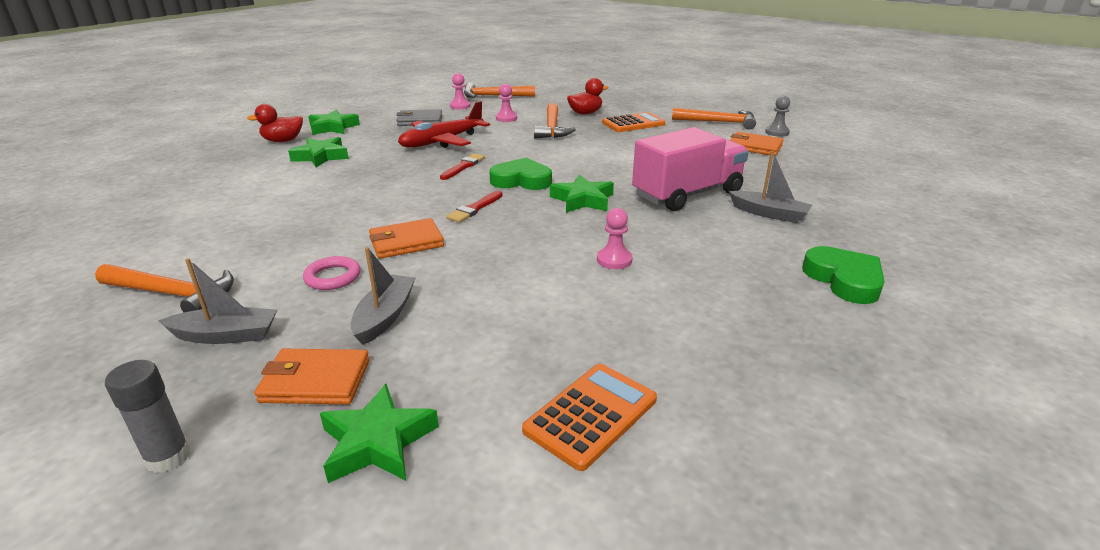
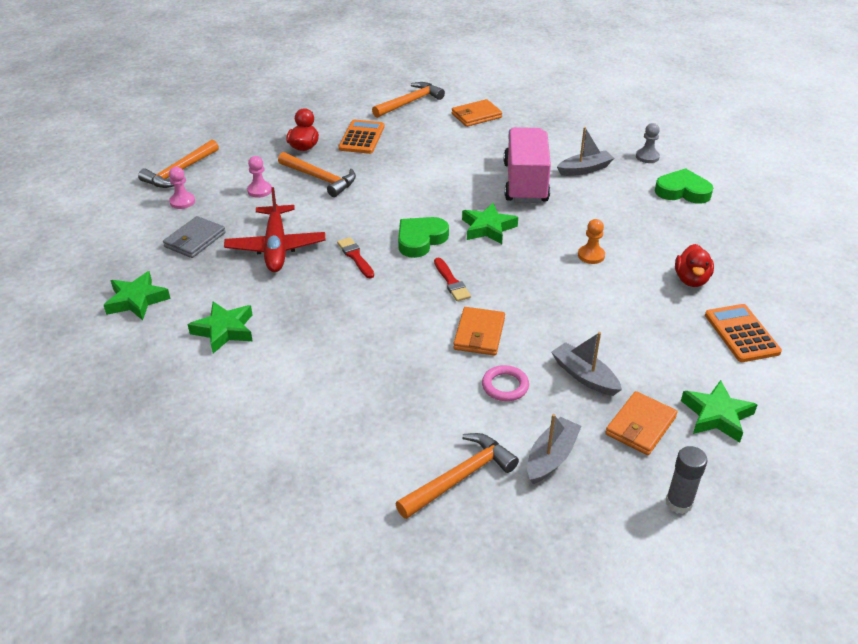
camera: 55 degrees left, 10 degrees up
(283, 141) = (136, 345): red duck -> red duck (691, 280)
(614, 260) = (591, 255): pink pawn -> orange pawn
(777, 132) = (461, 93): grey pawn -> grey pawn (647, 157)

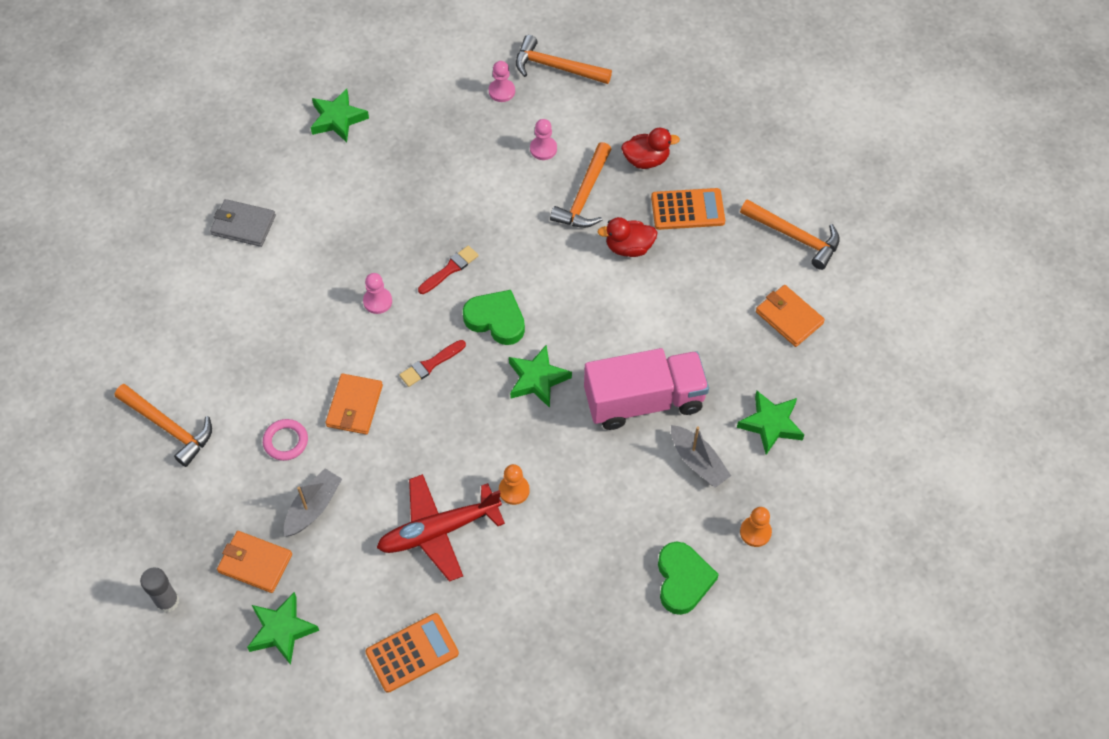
camera: 75 degrees right, 20 degrees up
(195, 240) = (440, 127): grey wallet -> grey wallet (243, 225)
(224, 330) = (312, 200): green star -> green star (771, 424)
(276, 247) = (448, 197): red plane -> red plane (439, 530)
(368, 304) = (377, 301): none -> pink pawn
(479, 334) = (354, 406): orange wallet -> orange wallet turned 75 degrees counterclockwise
(551, 457) = (203, 493): grey boat -> none
(647, 157) = (755, 532): grey pawn -> orange pawn
(691, 280) = (496, 598): red duck -> red duck (629, 247)

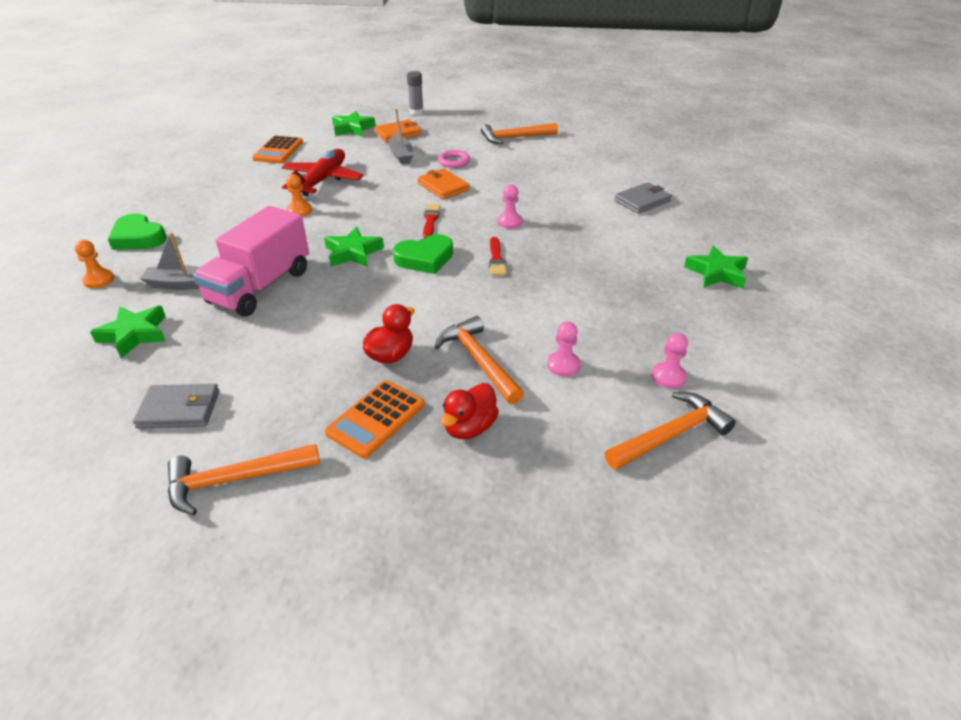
camera: 130 degrees right, 20 degrees down
(789, 317) = (179, 409): orange wallet -> grey wallet

